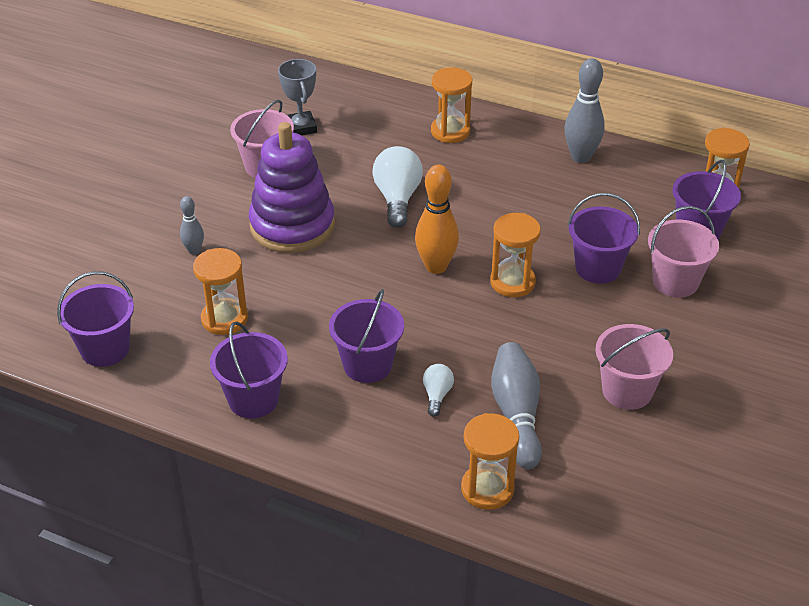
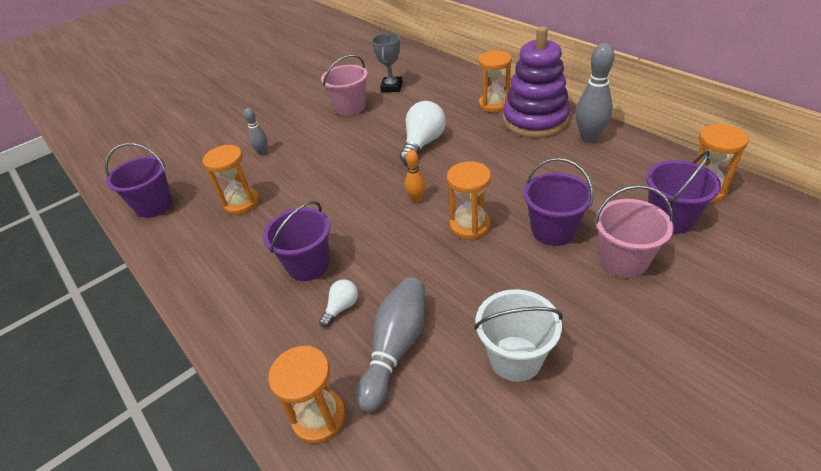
camera: 30 degrees right, 0 degrees up
(253, 399) = (208, 269): purple bucket -> none
(292, 226) = (336, 148): purple stacking toy -> purple stacking toy (535, 120)
(436, 266) = (416, 199): orange bowling pin -> orange bowling pin, size x0.55
(627, 391) = (515, 358): pink bucket -> white bucket

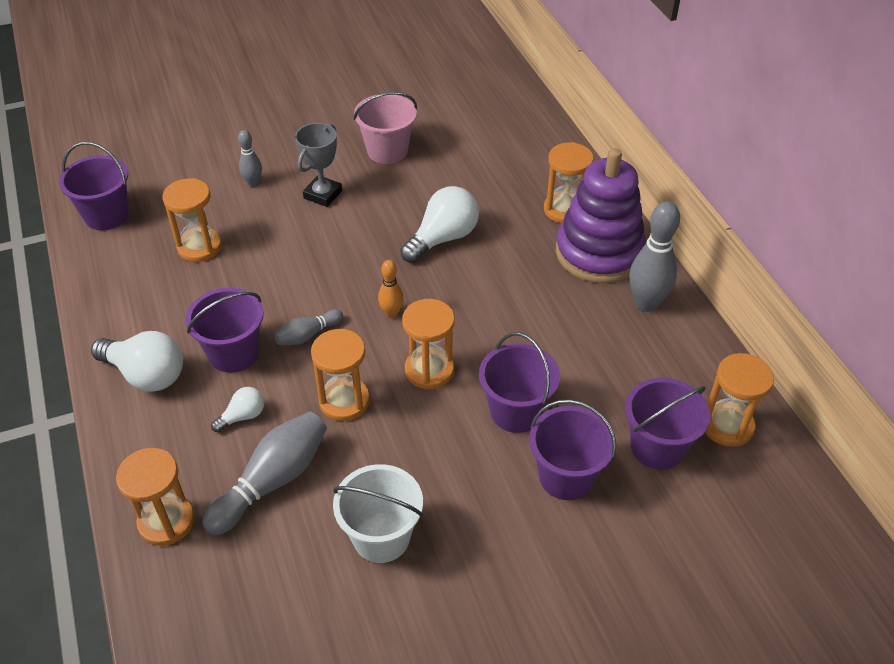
camera: 15 degrees right, 5 degrees up
(241, 305) = (146, 375): none -> white light bulb
(361, 233) = (308, 335): none -> grey bowling pin
(392, 87) = (455, 136): grey trophy -> grey trophy (323, 194)
(418, 268) = (344, 401): none -> orange hourglass
(623, 260) = (566, 476): pink bucket -> purple bucket

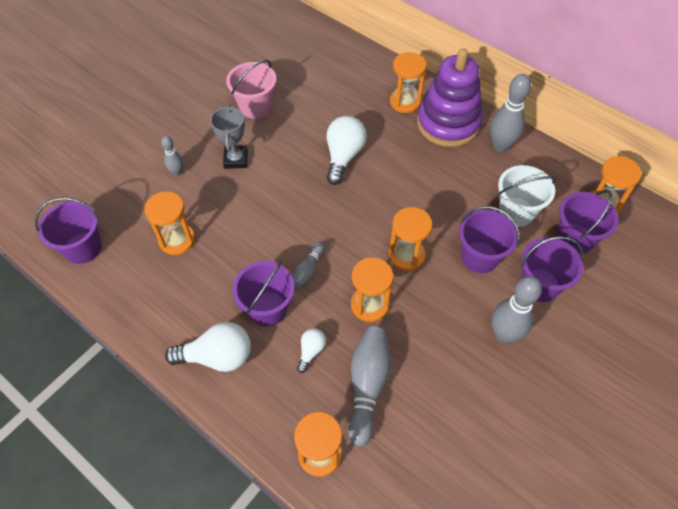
camera: 30 degrees left, 10 degrees up
(381, 537) = (464, 385): white bucket -> white bucket (516, 212)
(391, 313) = (351, 227): orange bowling pin -> none
(474, 508) = (504, 335): none -> grey bowling pin

